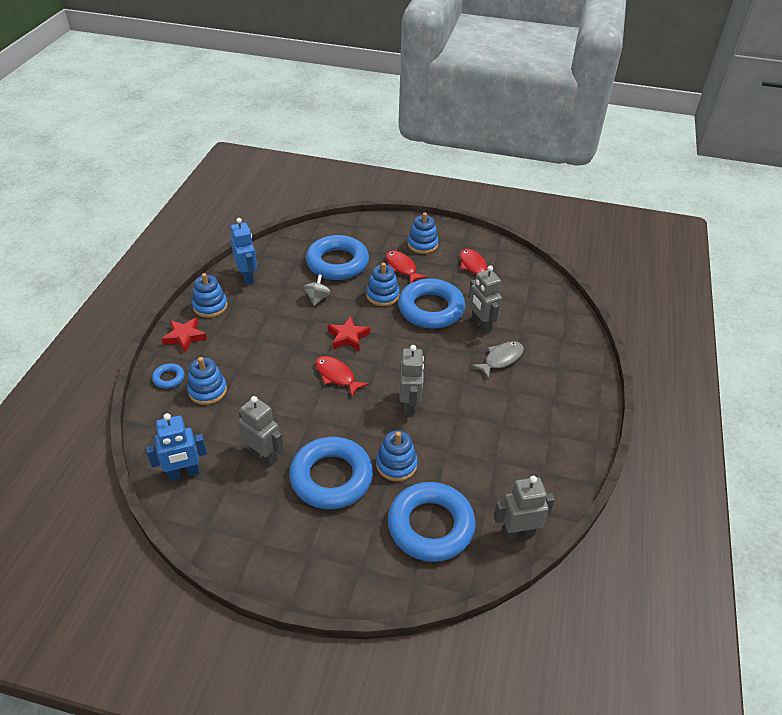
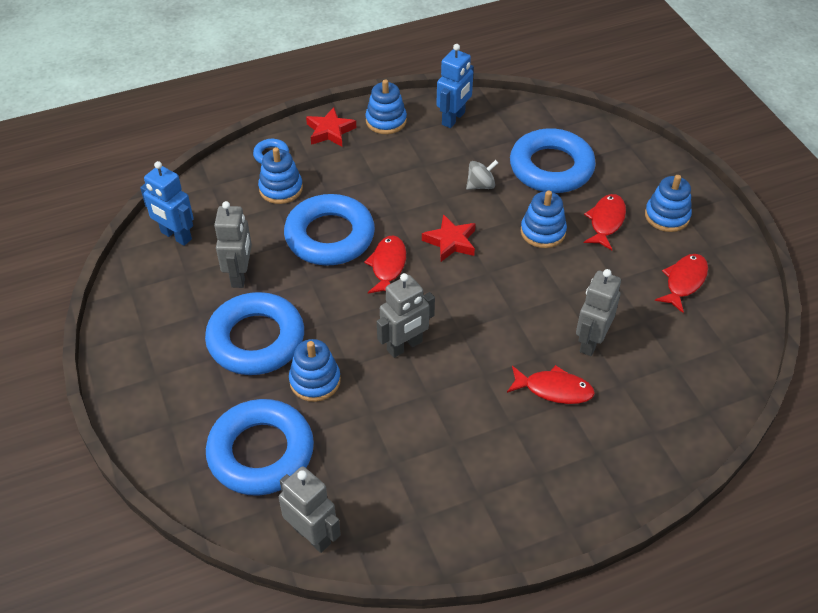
camera: 55 degrees right, 5 degrees up
(431, 309) = (567, 283): blue ring -> blue ring (330, 236)
(501, 359) = (554, 389): grey fish -> red fish

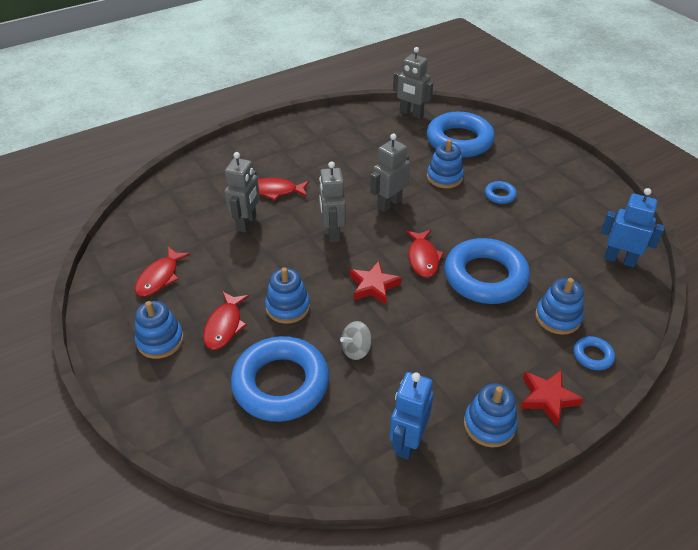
camera: 170 degrees right, 5 degrees down
(240, 275) = (541, 236): grey robot -> grey robot (332, 233)
(256, 340) = (500, 195): blue ring -> blue ring, size x0.43

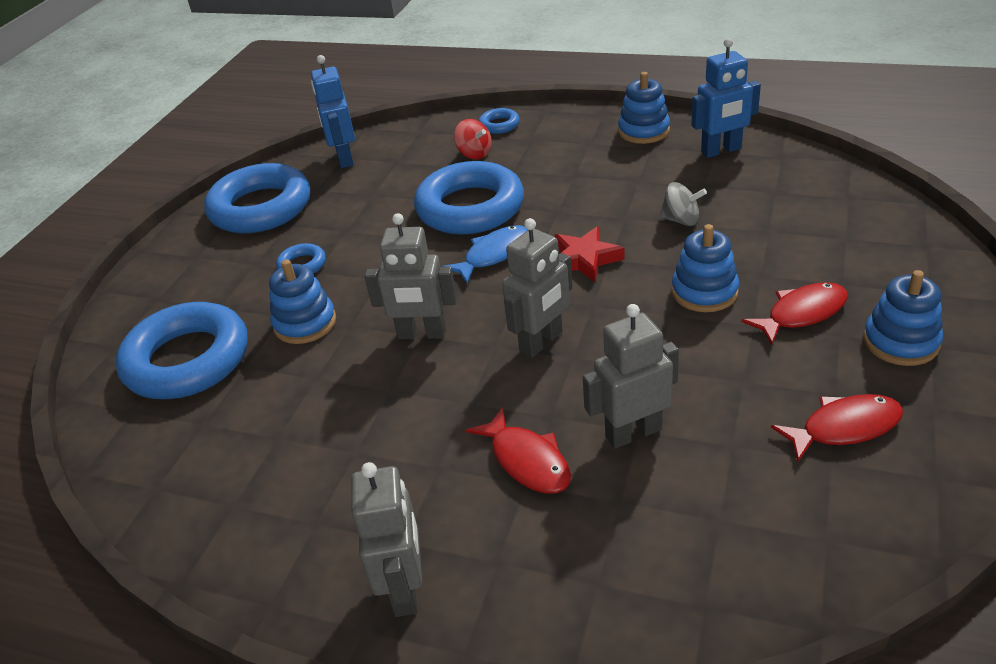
camera: 125 degrees left, 5 degrees down
(281, 384) = (789, 233): blue ring -> blue ring (261, 208)
(411, 113) = (132, 458): grey robot -> grey robot (405, 588)
(423, 258) = (494, 255): red fish -> blue fish
(547, 398) = (576, 123): red star -> none
(557, 317) = (474, 154): blue stacking toy -> red spinning top

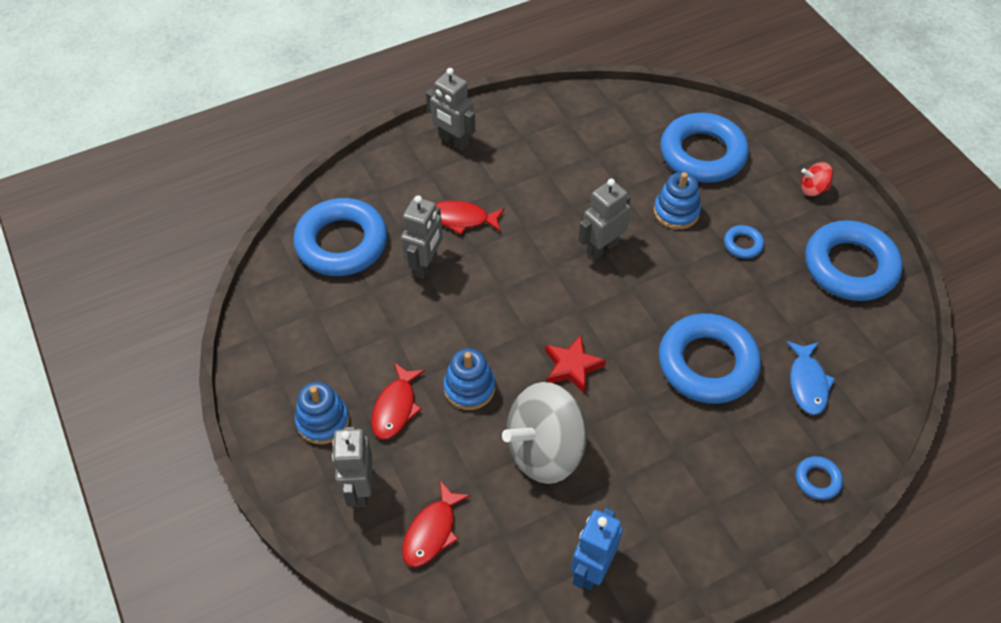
camera: 130 degrees right, 15 degrees up
(344, 159) = (876, 351): blue robot -> none
(474, 154) = (785, 426): red spinning top -> red spinning top (813, 189)
(494, 255) = (635, 332): blue fish -> blue fish (807, 383)
(541, 342) = (528, 287): grey robot -> grey robot (359, 489)
(643, 131) = (685, 556): blue stacking toy -> none
(681, 220) = (545, 450): grey spinning top -> grey spinning top, size x2.25
(724, 534) = (342, 243): none -> blue ring
(844, 428) = (321, 336): red fish -> red fish (432, 531)

